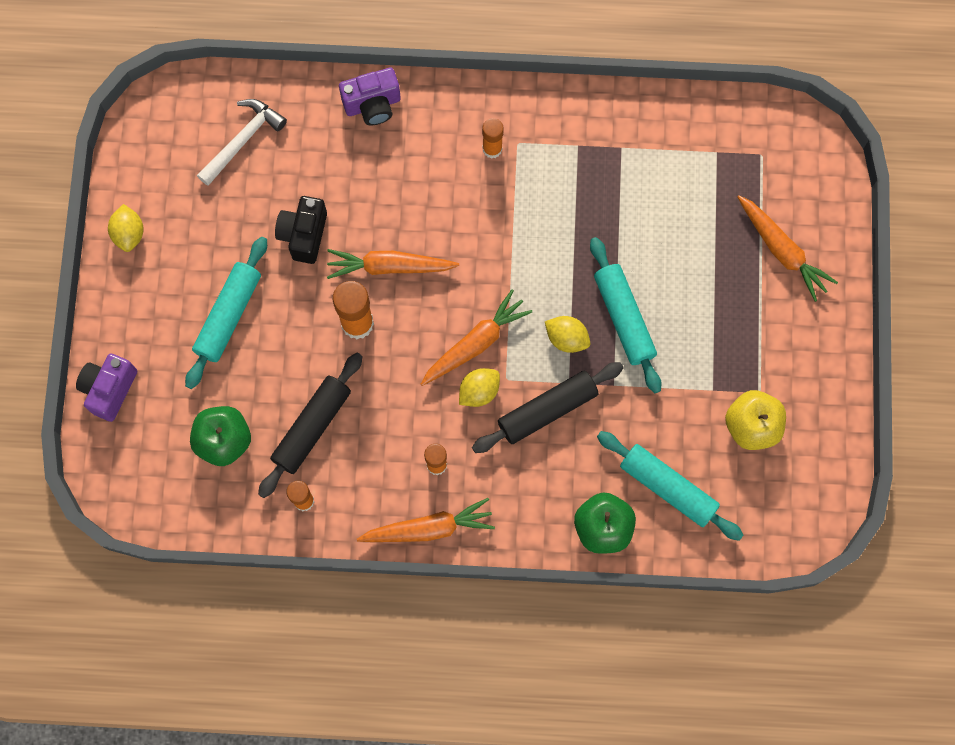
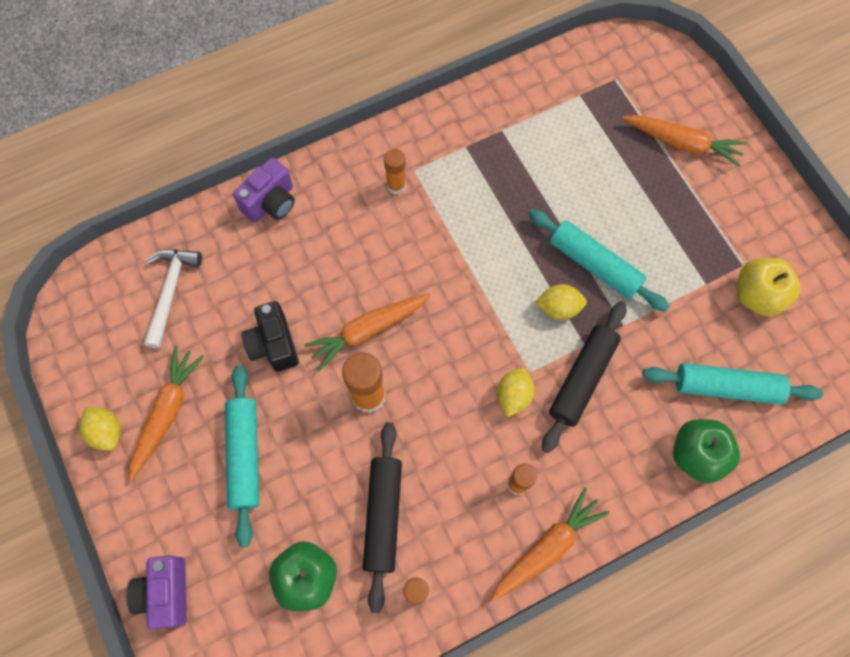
camera: 30 degrees left, 5 degrees down
(476, 343) = (484, 355): orange carrot -> orange carrot (167, 412)

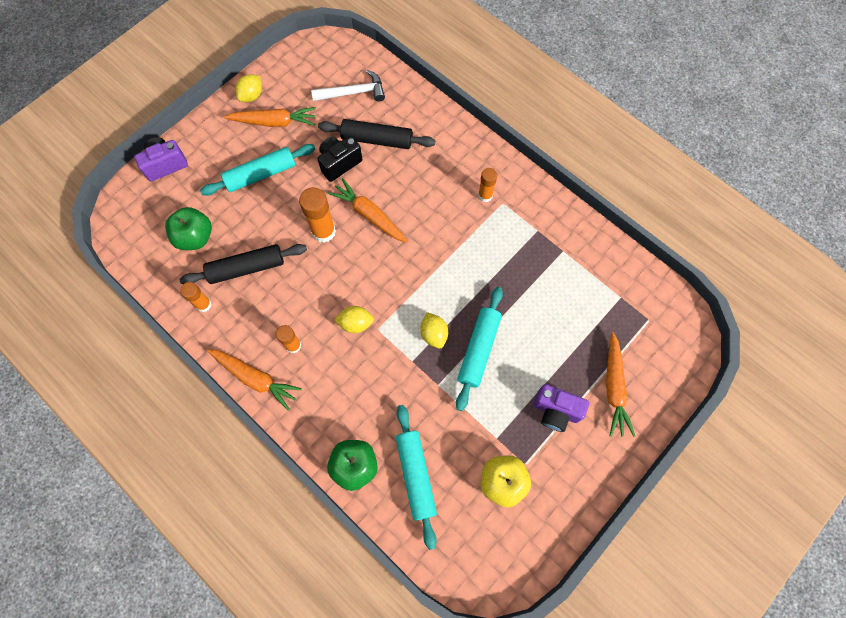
camera: 70 degrees right, 0 degrees up
(271, 202) = (439, 124): purple camera -> purple camera (555, 411)
(582, 379) = (385, 367): black rolling pin -> black rolling pin (377, 140)

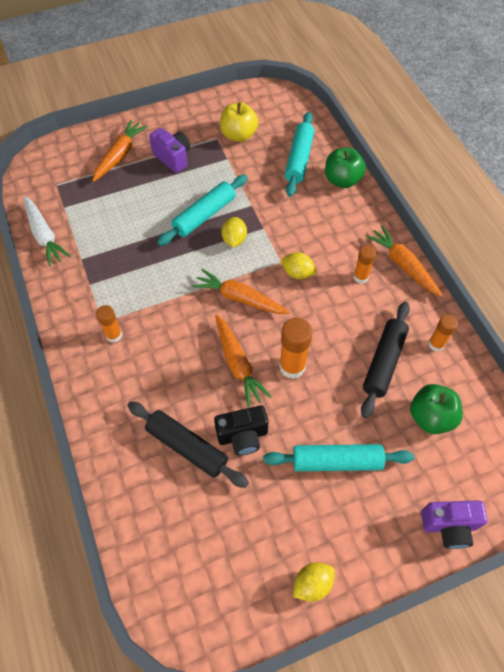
camera: 155 degrees left, 10 degrees down
(246, 268) = (384, 362): black rolling pin -> black rolling pin turned 75 degrees counterclockwise
(274, 122) = (296, 527): orange carrot -> orange carrot (239, 298)
(354, 92) = (181, 526): white hammer -> none
(614, 259) = (44, 235): none -> white carrot

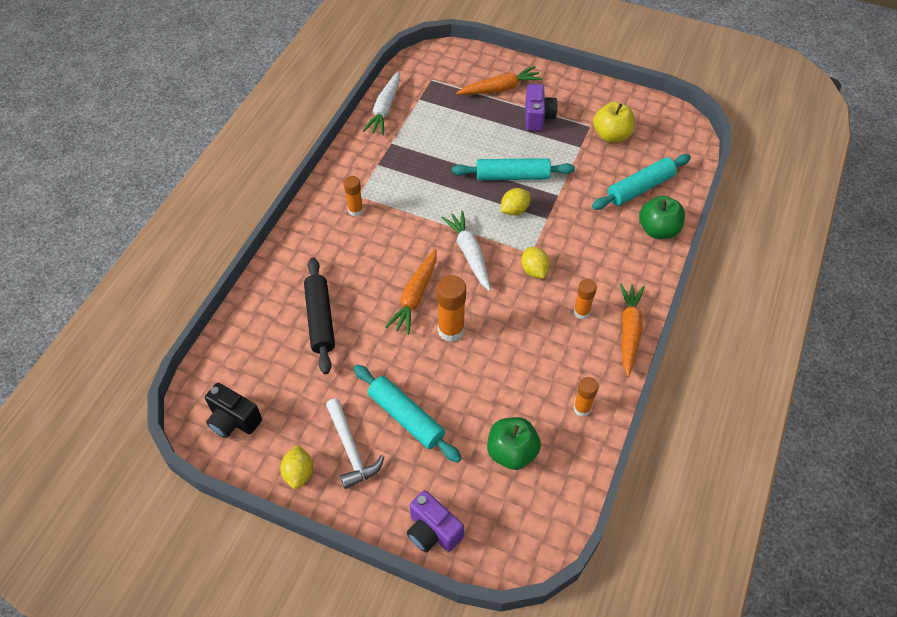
camera: 45 degrees right, 5 degrees down
(239, 298) = (469, 253): orange carrot -> white carrot
(242, 436) = (363, 344): black camera -> black camera (233, 420)
(312, 584) = (299, 473): yellow lemon -> yellow lemon turned 75 degrees clockwise
(328, 525) = (351, 450): none -> white hammer
(384, 362) = (523, 385): black rolling pin -> none

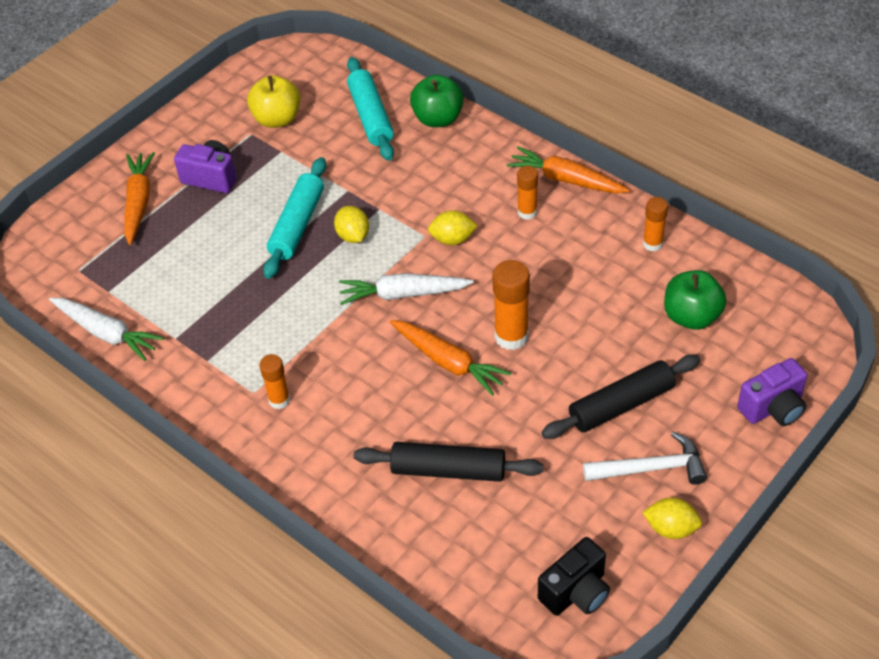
camera: 70 degrees left, 5 degrees down
(406, 417) = (621, 404): turquoise rolling pin -> black rolling pin

